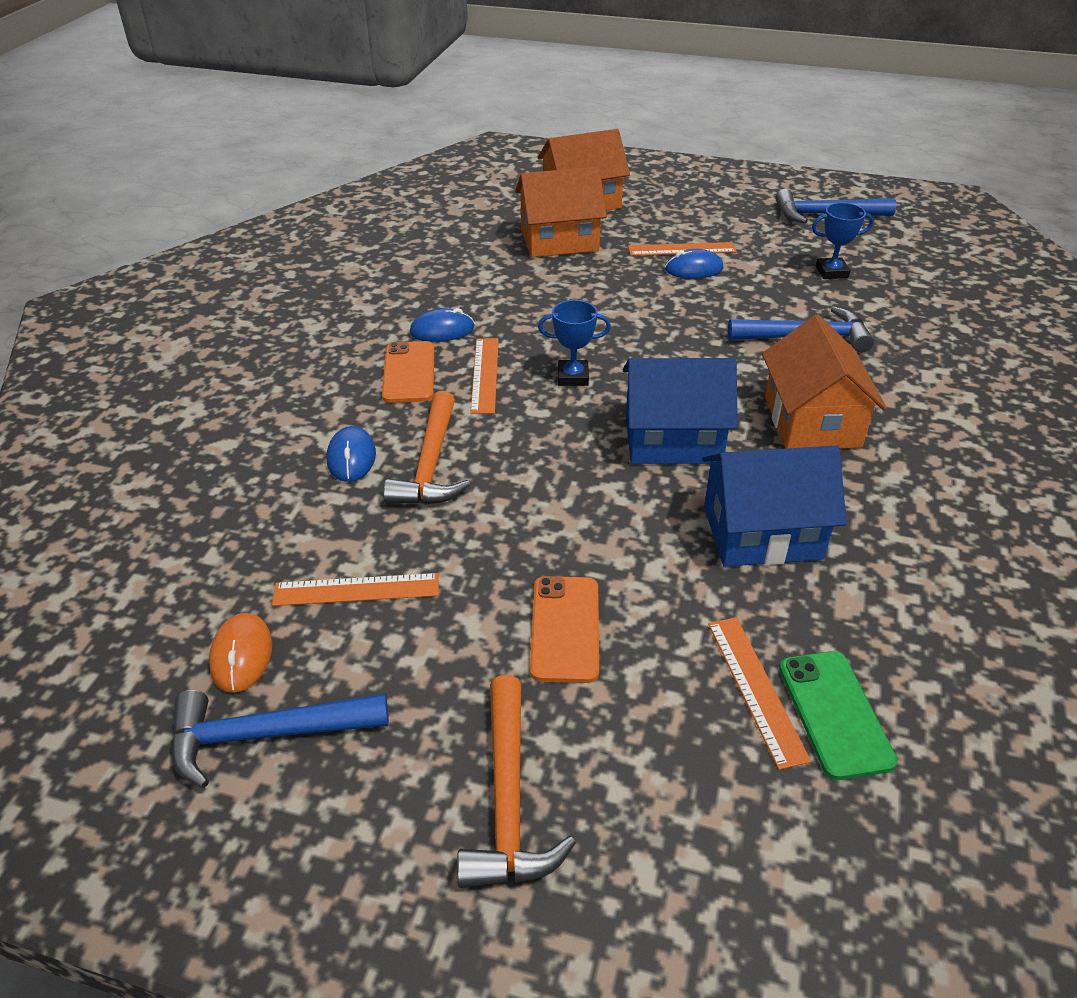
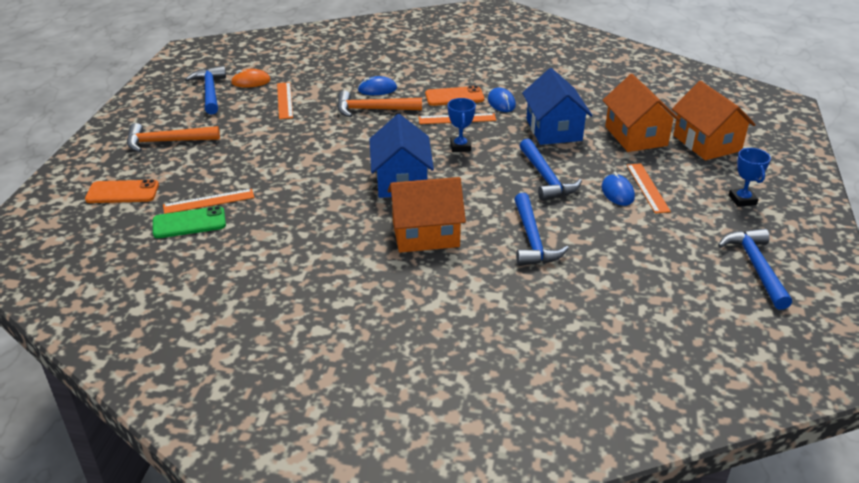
camera: 85 degrees right, 5 degrees down
(565, 628) = (254, 151): orange phone -> orange phone (122, 192)
(661, 314) = (545, 178): none -> blue hammer
(762, 533) = (317, 209): blue house -> blue house (553, 130)
(831, 272) = (642, 261): blue trophy -> blue trophy (742, 200)

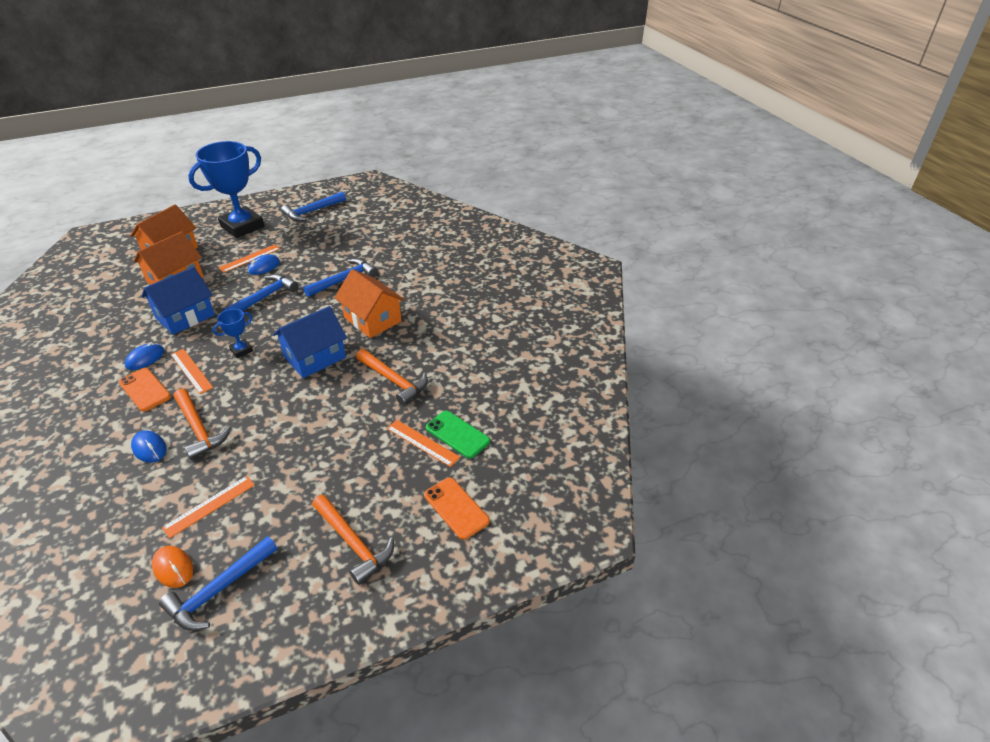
camera: 125 degrees left, 5 degrees up
(307, 214) = (394, 381): none -> orange hammer
(742, 200) = (242, 226): blue trophy -> blue trophy, size x2.31

